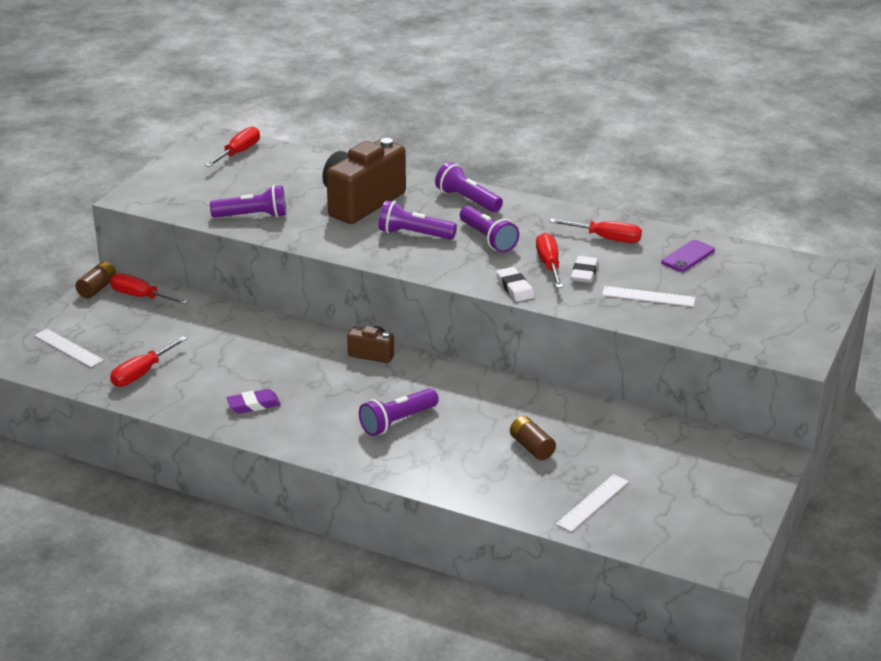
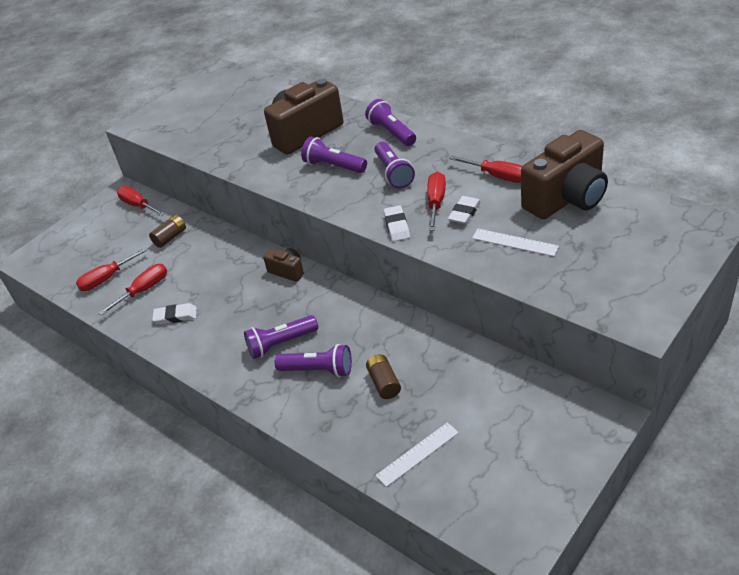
camera: 20 degrees right, 10 degrees up
(68, 348) = (67, 250): white ruler -> none
(97, 288) = (111, 196): brown battery -> brown battery (170, 237)
(239, 152) = (232, 84): red screwdriver -> red screwdriver (143, 290)
(253, 216) = (215, 144): purple flashlight -> purple flashlight (318, 370)
(253, 404) = (175, 316): purple eraser -> white eraser
(688, 256) = (567, 198): purple phone -> brown camera

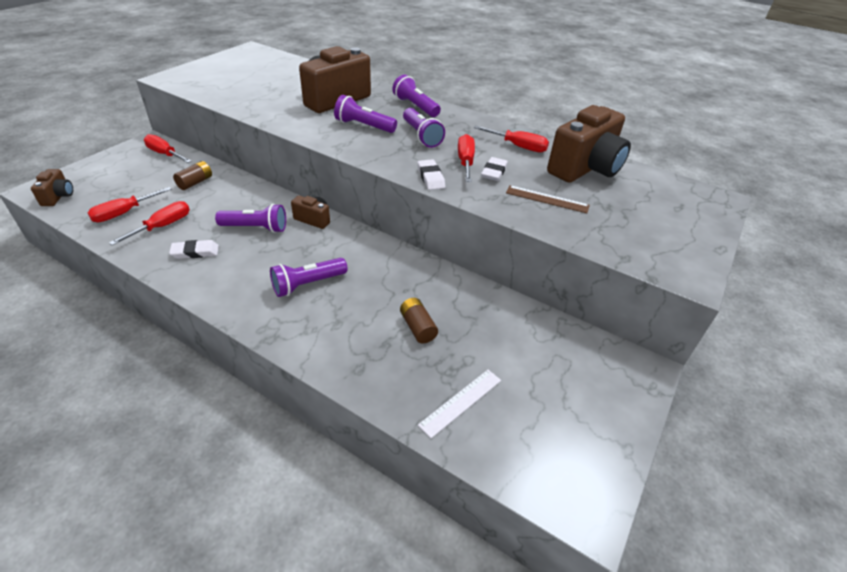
camera: 15 degrees left, 0 degrees up
(46, 265) = (58, 197): none -> brown camera
(318, 370) = (348, 311): purple flashlight -> purple flashlight (256, 228)
(514, 242) = (547, 199): white ruler -> brown ruler

